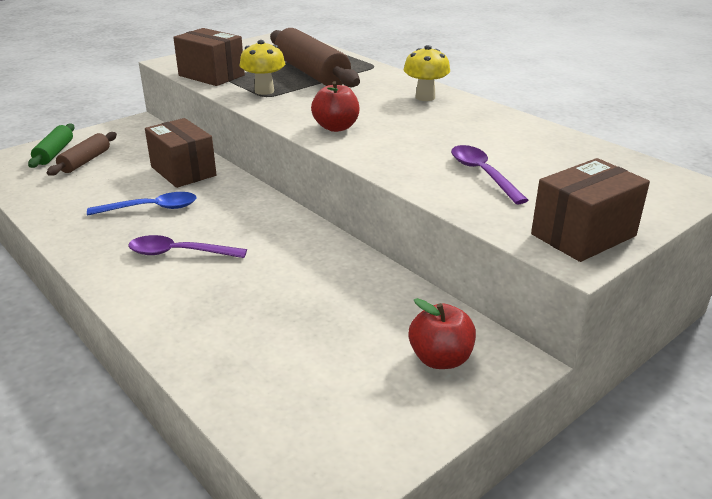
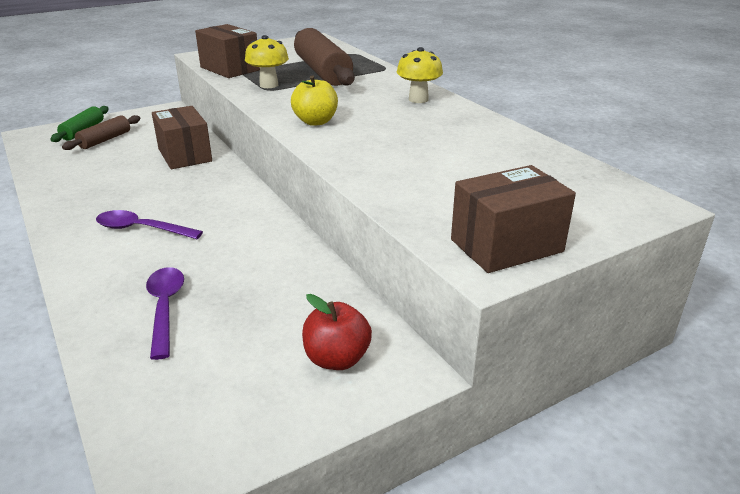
camera: 10 degrees right, 0 degrees up
(151, 208) = (139, 186): blue spoon -> none
(336, 127) = (315, 122): red apple -> yellow apple
(482, 174) = (434, 176): purple spoon -> purple spoon (165, 308)

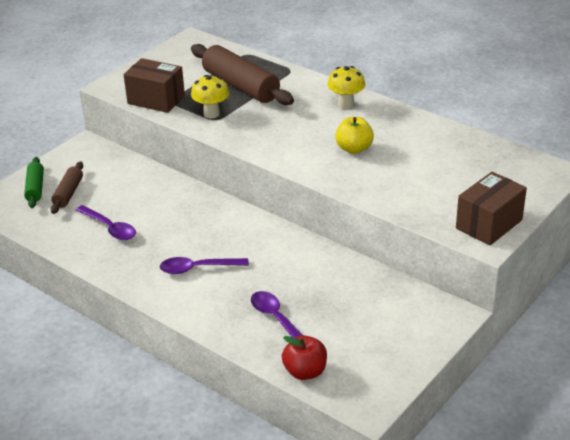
camera: 20 degrees left, 5 degrees up
(104, 174) = (110, 228): none -> purple spoon
(185, 155) = (158, 192): brown box -> none
(315, 122) = (288, 148): yellow apple -> yellow apple (354, 149)
(337, 359) = (409, 319): red apple -> red apple (305, 372)

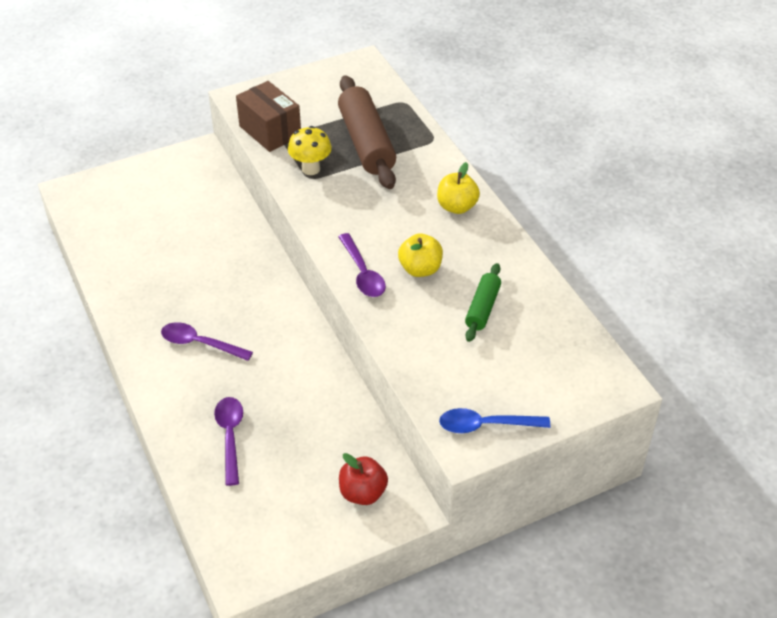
camera: 25 degrees right, 10 degrees up
(35, 188) = (120, 187): green rolling pin -> green rolling pin (482, 308)
(68, 193) = (145, 205): brown rolling pin -> none
(110, 228) = (154, 262): purple spoon -> purple spoon (362, 273)
(305, 372) = (212, 509): red apple -> red apple (363, 493)
(346, 104) = (457, 207): yellow mushroom -> yellow apple
(489, 224) = (486, 425): brown box -> blue spoon

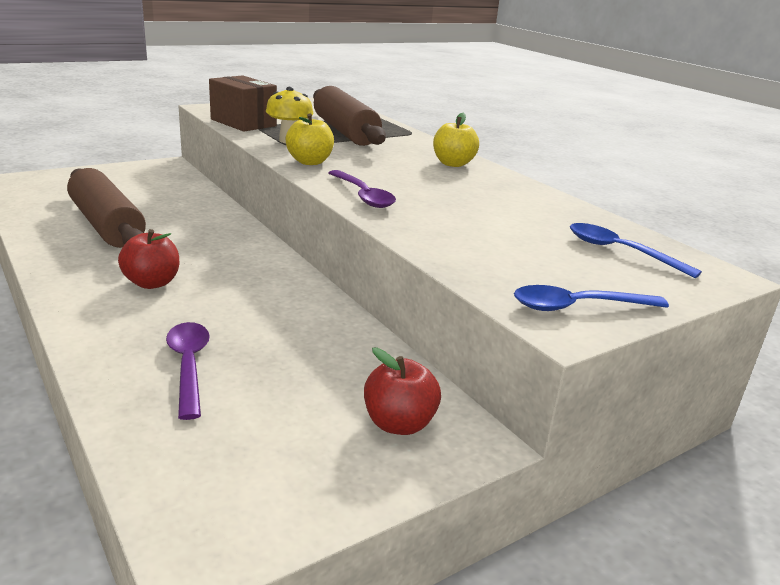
camera: 10 degrees left, 20 degrees down
(157, 263) = (106, 225): none -> brown rolling pin
(200, 344) = (152, 283): purple spoon -> red apple
(420, 269) = (430, 195): yellow apple -> yellow apple (310, 162)
(482, 308) = (516, 220): green rolling pin -> none
(551, 354) = (620, 251): none -> blue spoon

